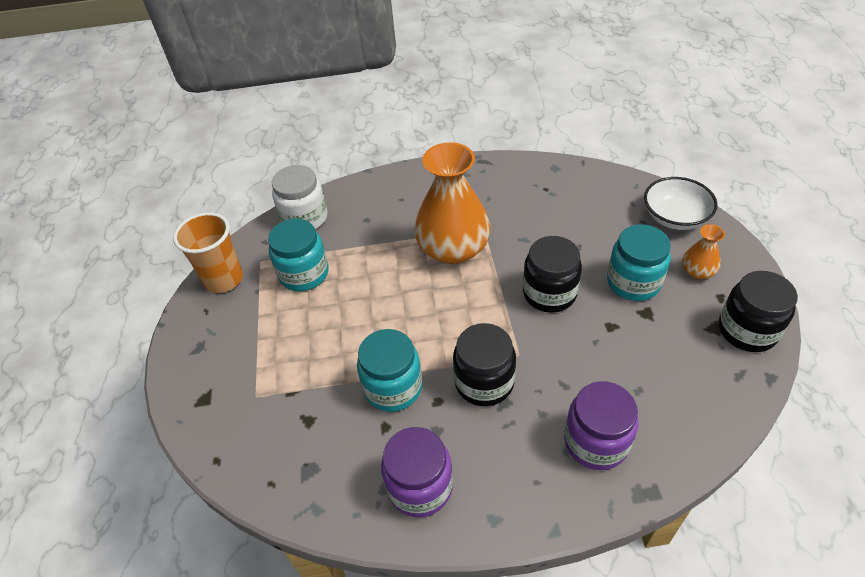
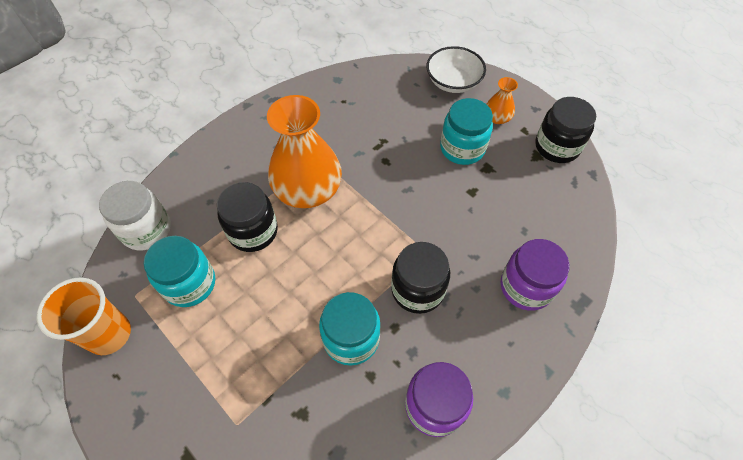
camera: 40 degrees left, 10 degrees up
(549, 293) = (411, 189): black jar -> black jar (253, 231)

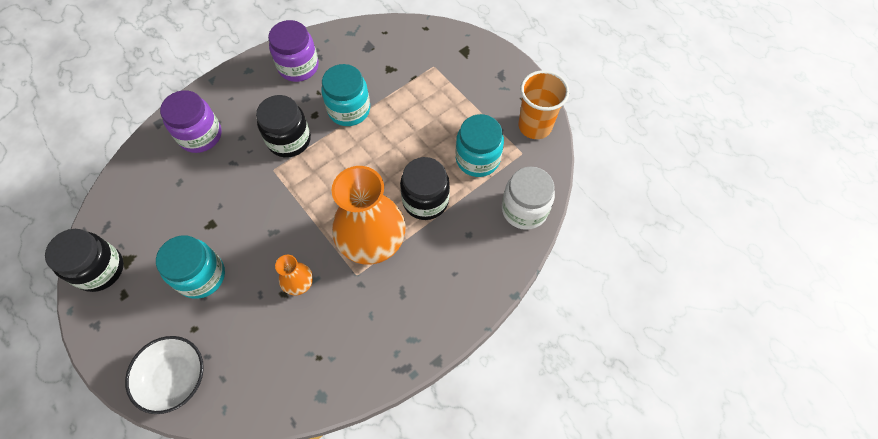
camera: 175 degrees left, 5 degrees up
(497, 118) = (146, 315): orange vase -> orange vase (298, 282)

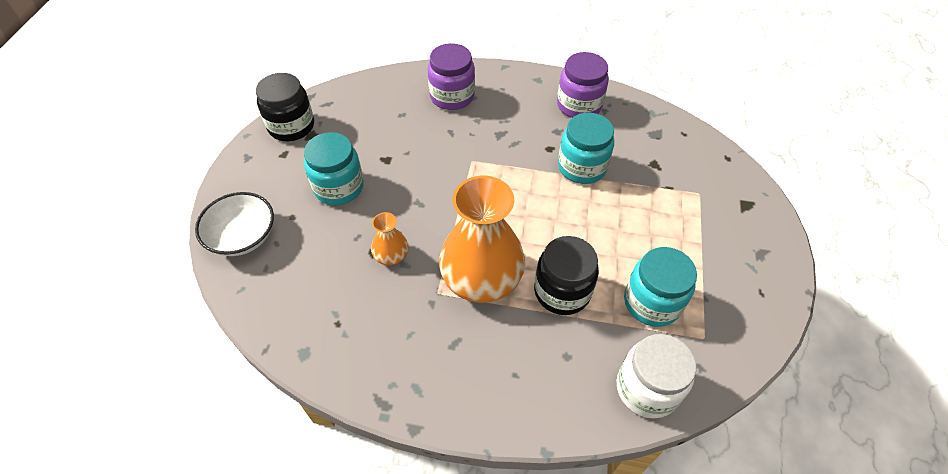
camera: 50 degrees right, 10 degrees down
(289, 140) = (509, 150): black jar -> none
(535, 126) = (747, 327): orange cup -> none

